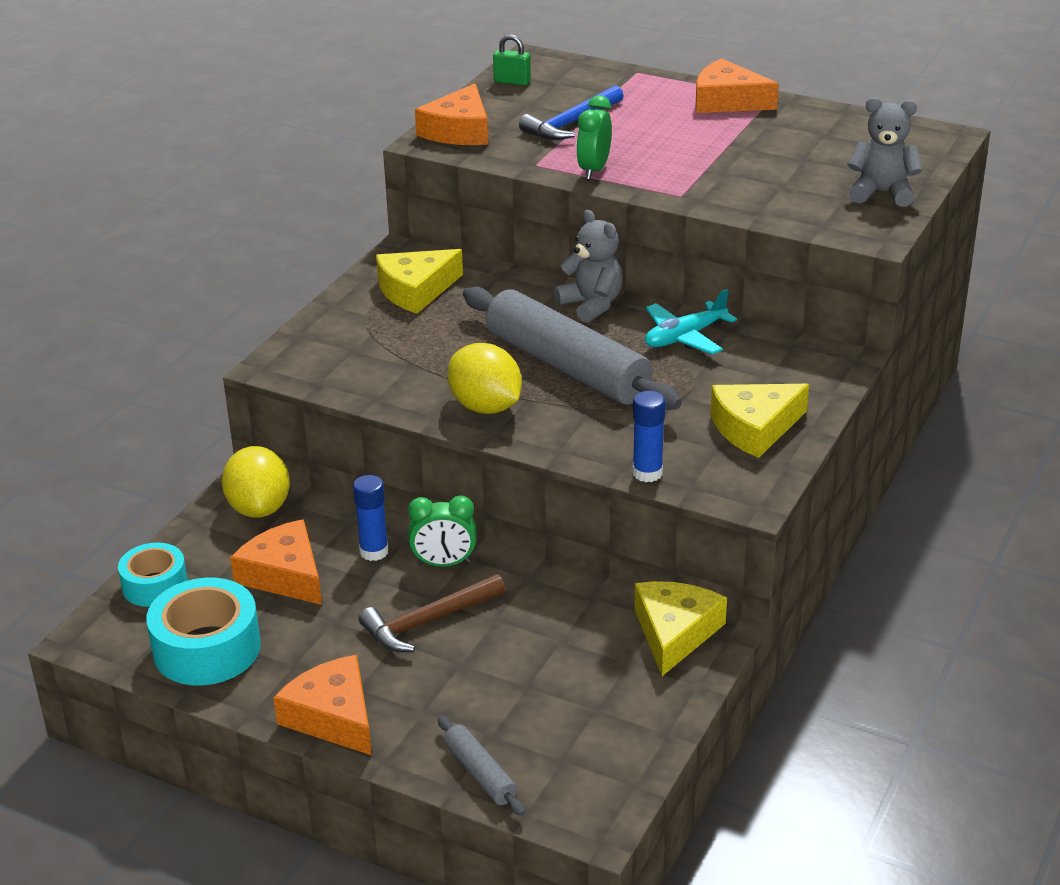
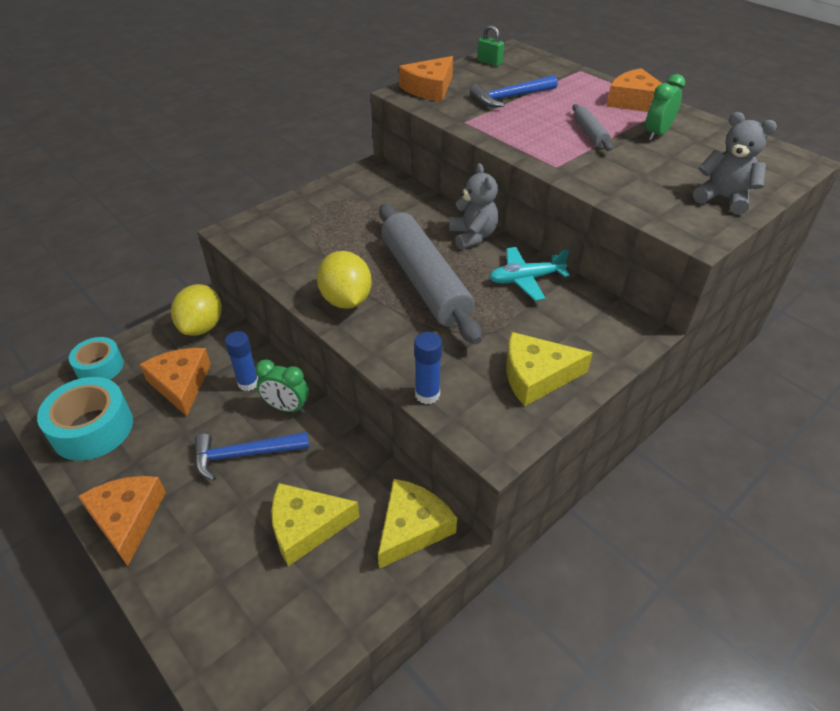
camera: 20 degrees right, 10 degrees up
(415, 290) = (361, 197): yellow cheese -> yellow cheese (306, 527)
(428, 622) = (244, 455): brown hammer -> blue hammer
(480, 773) = (189, 616): grey rolling pin -> grey rolling pin (590, 134)
(594, 170) = (503, 134): green clock -> green clock (657, 134)

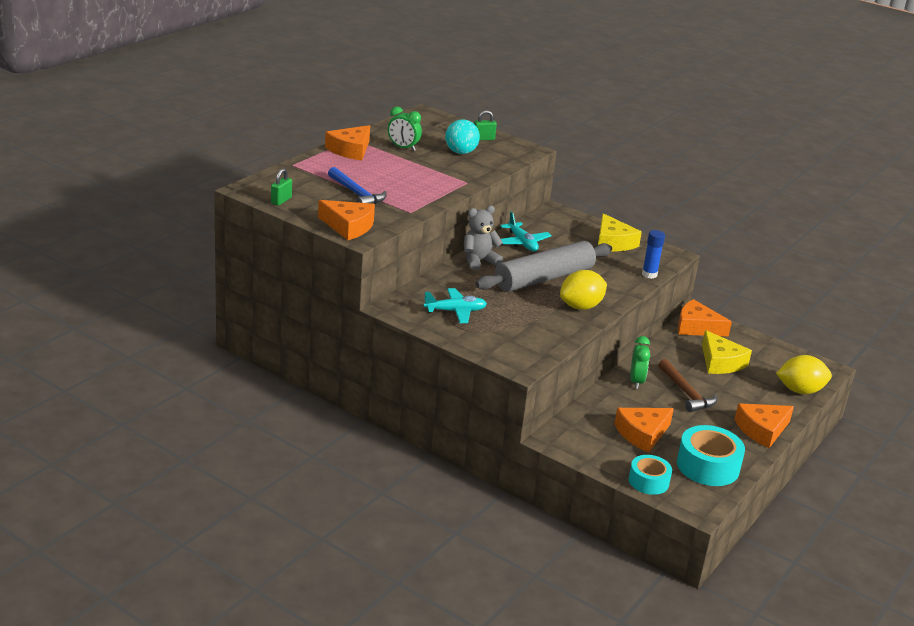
camera: 105 degrees left, 15 degrees down
(202, 327) = (575, 437): yellow lemon -> yellow lemon (800, 390)
(244, 455) = (686, 393): blue hammer -> brown hammer
(248, 383) = (623, 402): blue glue stick -> none
(357, 205) = (455, 311): none -> turquoise plane
(412, 528) = (696, 327): yellow cheese -> orange cheese
(590, 134) = (412, 169): grey rolling pin -> none
(660, 173) = (460, 152): none -> turquoise ball
(723, 198) = (483, 139): grey teddy bear -> green padlock

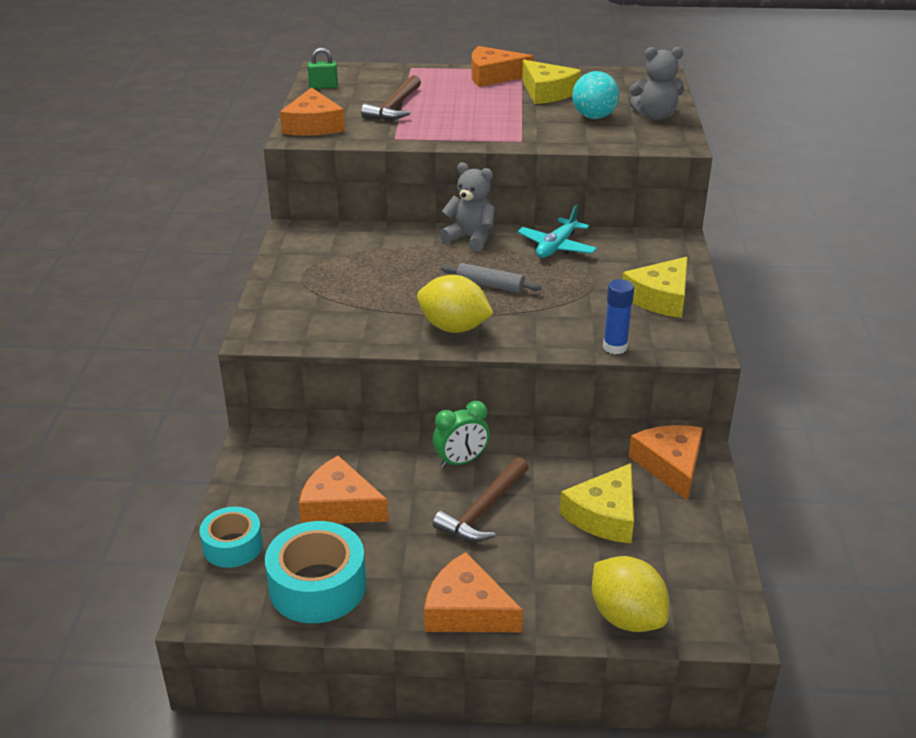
camera: 60 degrees right, 5 degrees up
(357, 194) = (395, 107): blue hammer -> brown hammer
(403, 148) = (547, 92): green clock -> yellow cheese
(455, 311) = (334, 262): turquoise plane -> none
(483, 139) = (655, 116): green padlock -> grey teddy bear
(544, 278) = (490, 285): grey rolling pin -> grey rolling pin, size x0.44

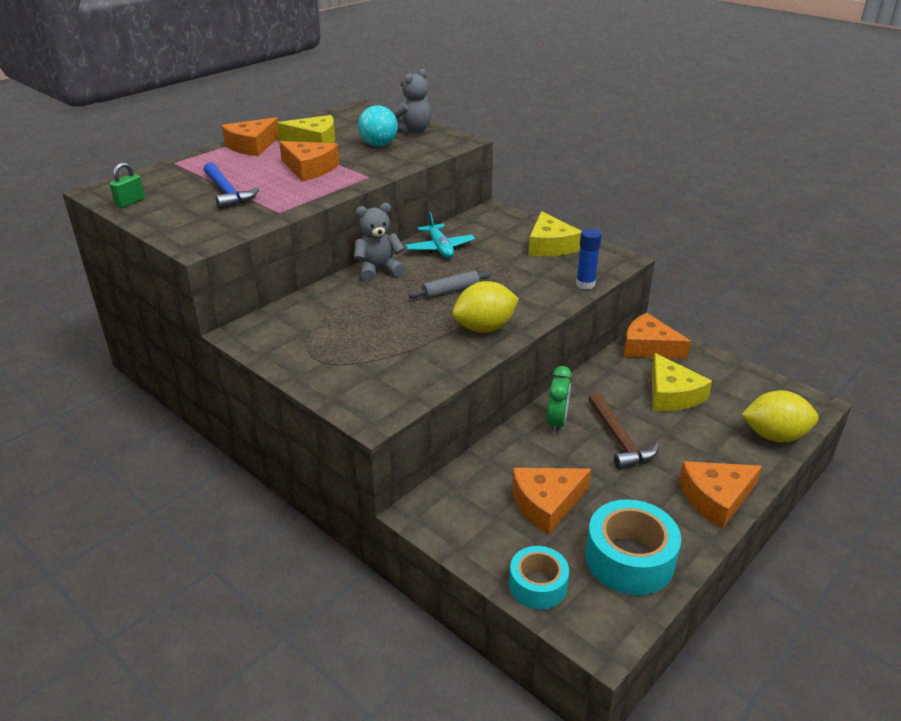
camera: 50 degrees left, 0 degrees up
(313, 125) = (190, 231): orange cheese -> orange cheese (310, 169)
(395, 107) = (227, 192): brown hammer -> blue hammer

